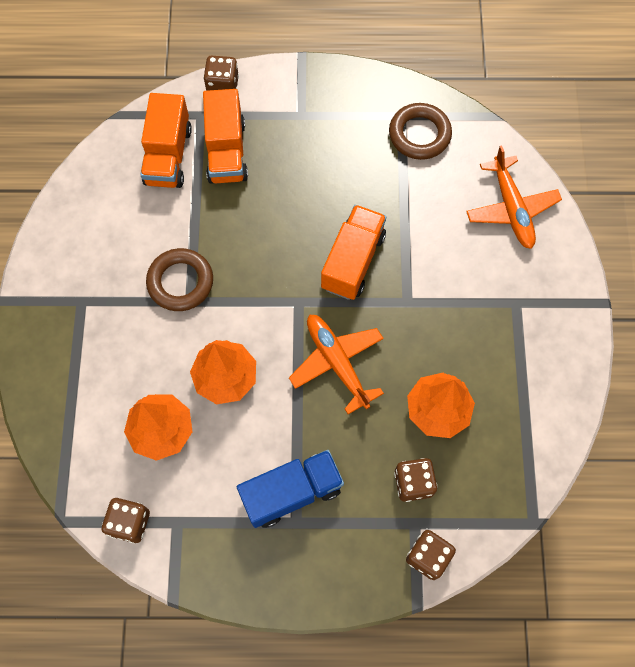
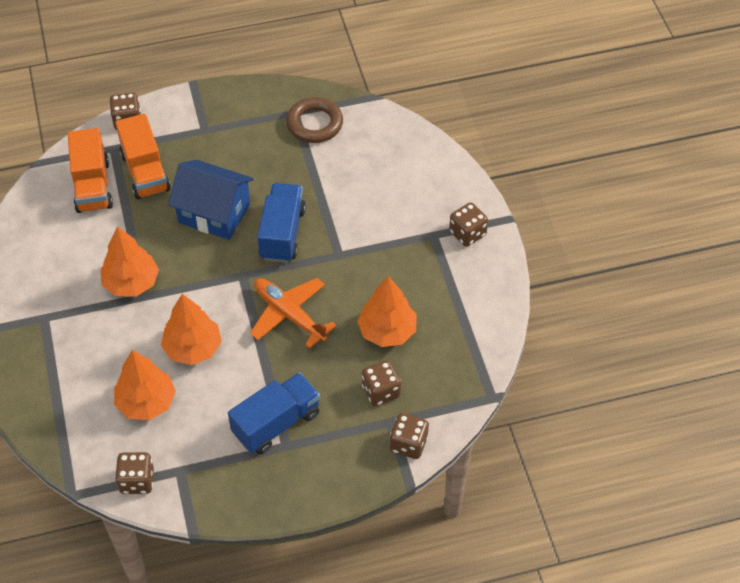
camera: 15 degrees left, 15 degrees down
(180, 282) = (131, 283): brown ring -> orange tree
(286, 219) = (214, 213): none -> blue house
(353, 261) = (282, 234): orange truck -> blue truck
(511, 209) = (410, 164): orange plane -> none
(555, 310) = (467, 233): none -> brown dice

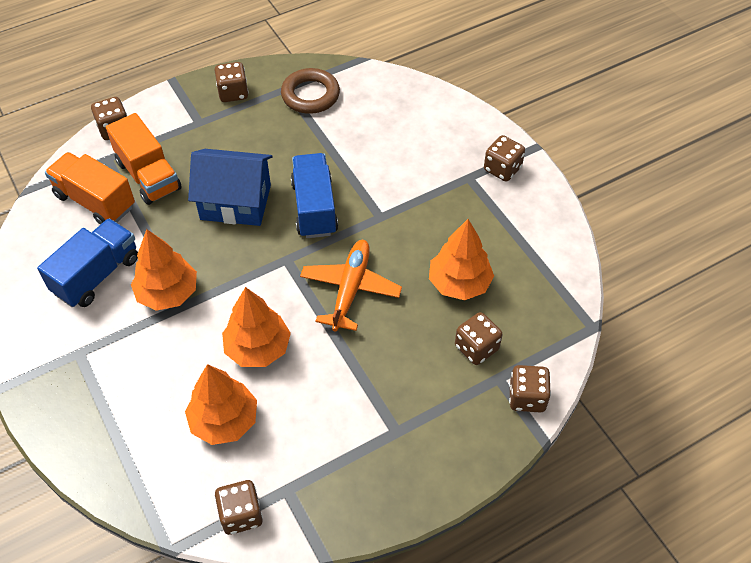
camera: 15 degrees left, 0 degrees up
(92, 186) = (95, 201): orange truck -> orange truck turned 150 degrees clockwise
(244, 107) = (233, 93): none -> brown dice
(276, 423) = (377, 409): blue truck -> blue truck (97, 275)
(289, 314) = (350, 289): orange plane -> orange plane turned 75 degrees clockwise

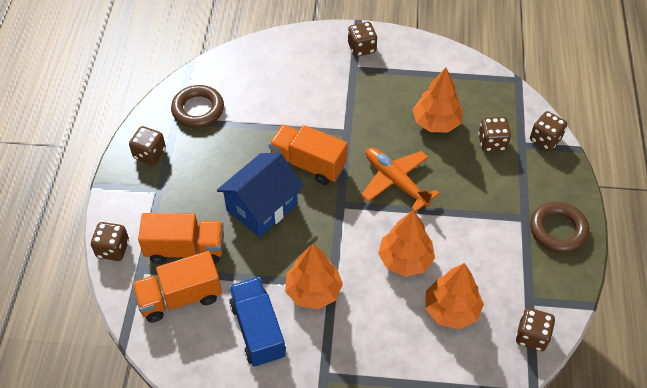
camera: 55 degrees left, 0 degrees up
(314, 208) = (308, 164): blue truck -> orange truck
(404, 473) = (558, 230): none -> brown ring

